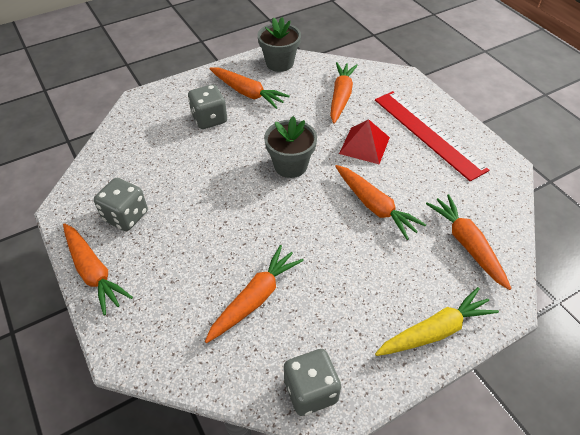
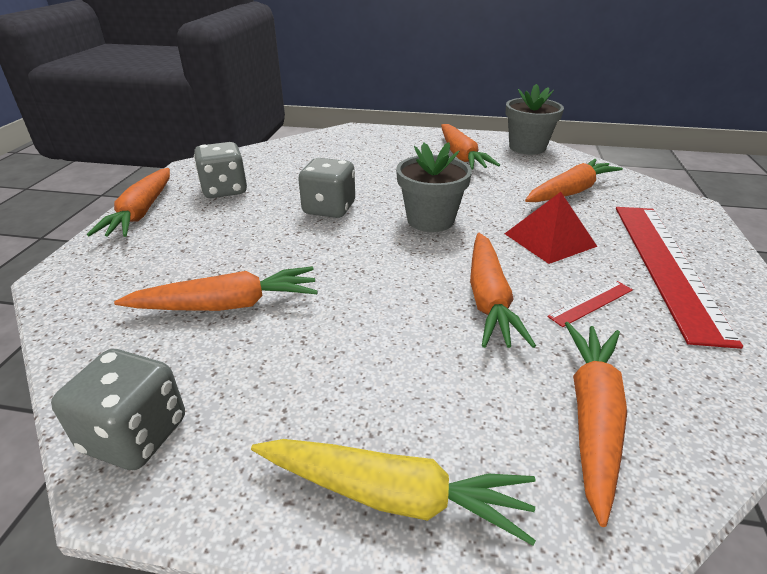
camera: 40 degrees right, 15 degrees down
(209, 119) = (396, 160): grey dice -> grey dice (329, 209)
(418, 180) = (591, 303): none -> red ruler

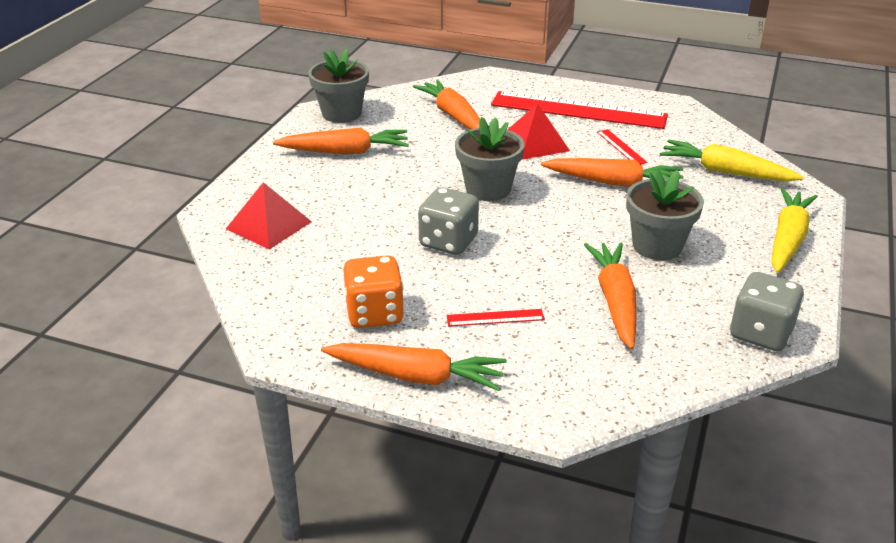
camera: 80 degrees left, 0 degrees up
(210, 238) = (495, 318): none -> red ruler
(224, 190) = (374, 313): grey dice -> orange dice
(339, 145) = (268, 225): none -> red pyramid
(344, 336) = (657, 246): none -> grey flower pot
(592, 417) = (725, 172): orange carrot -> yellow carrot

